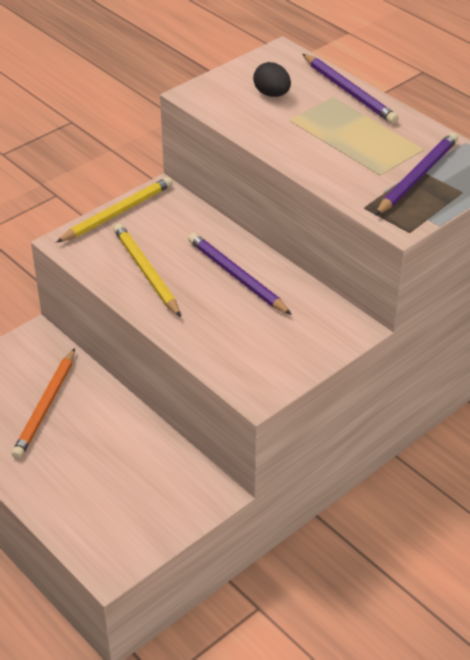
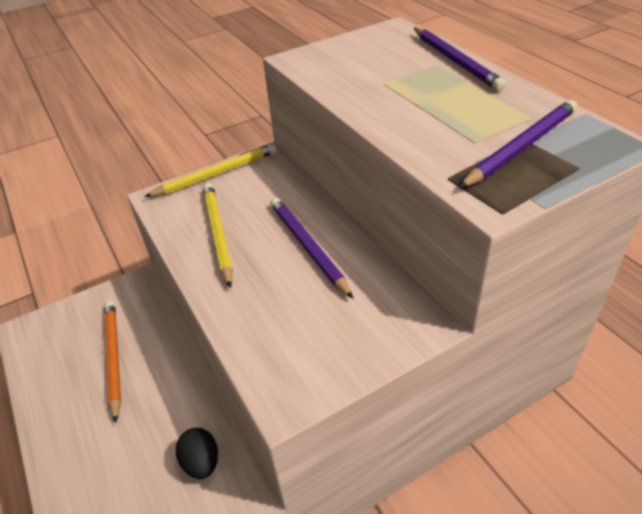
camera: 15 degrees right, 0 degrees up
(46, 406) = (114, 357): orange pencil -> orange pencil turned 135 degrees clockwise
(272, 94) = (373, 61): black egg -> black egg (201, 462)

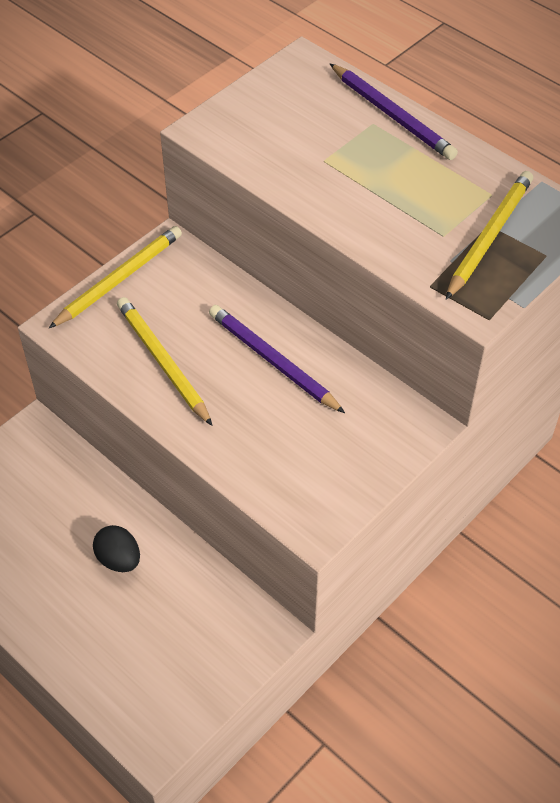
camera: 20 degrees left, 10 degrees up
(114, 357) = (55, 526): orange pencil -> none
(201, 462) = (213, 611): black egg -> black egg (119, 559)
(521, 147) = (489, 236): purple pencil -> yellow pencil

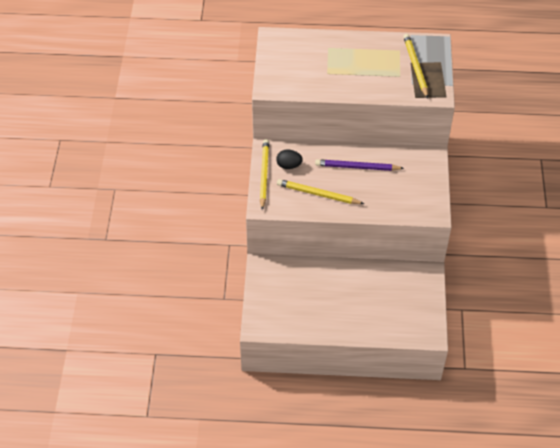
camera: 40 degrees left, 0 degrees up
(119, 559) = (349, 287): black egg -> black egg (289, 165)
(392, 115) = (331, 40): purple pencil -> none

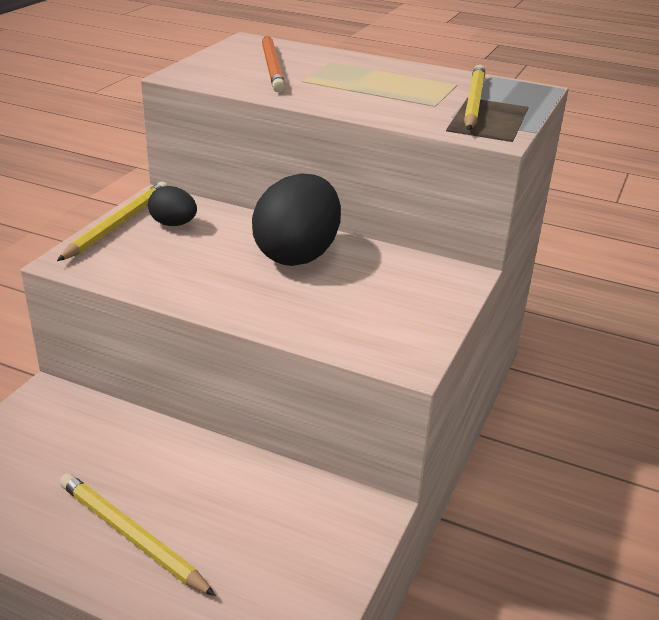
camera: 20 degrees right, 20 degrees down
(304, 64) = (272, 66): none -> orange pencil
(318, 194) = (188, 270): yellow pencil -> yellow pencil (131, 536)
(357, 167) = (297, 255): purple pencil -> black egg

